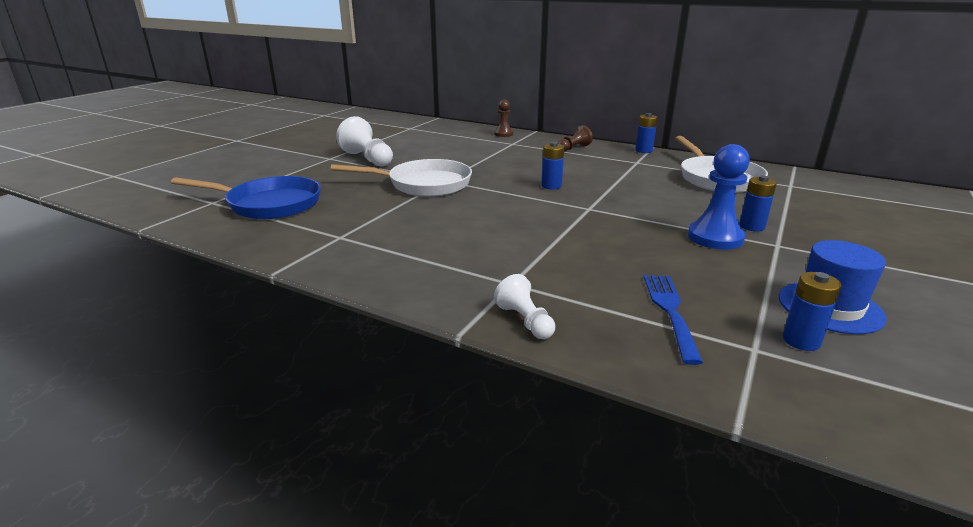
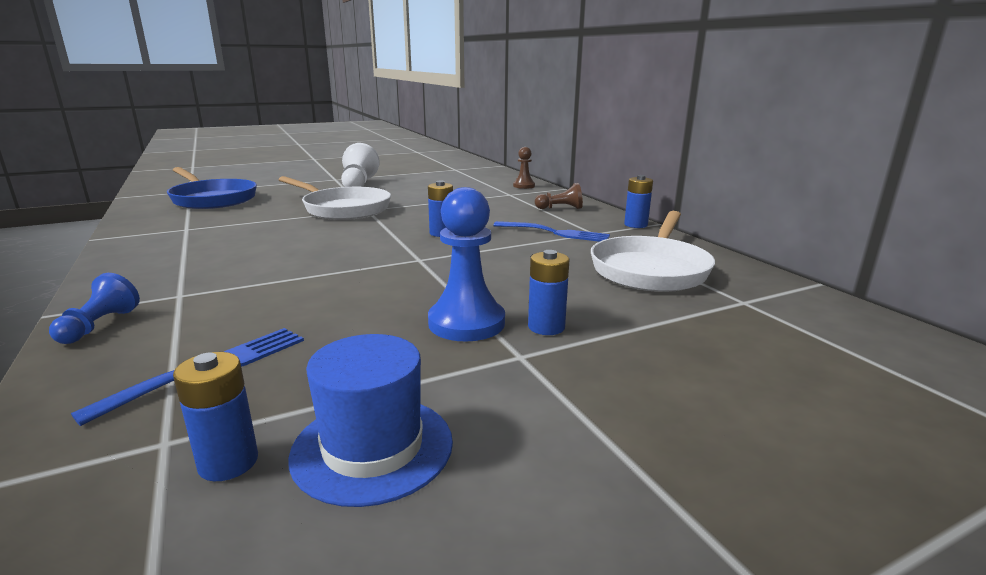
camera: 35 degrees right, 5 degrees down
(525, 321) = (99, 326): white pawn -> blue pawn
(615, 167) = (554, 233): none -> blue fork

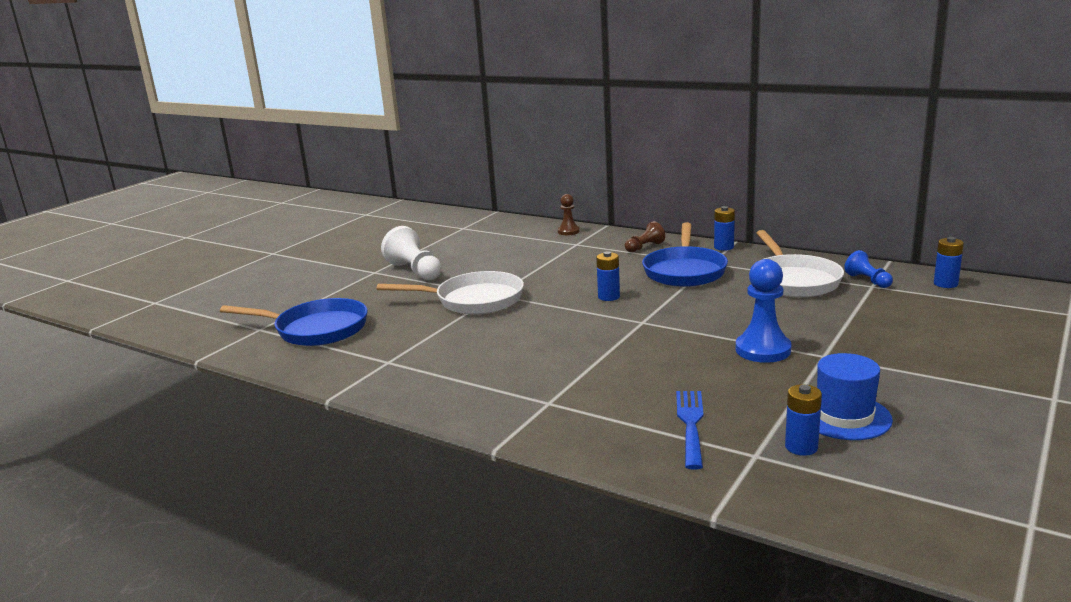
camera: 30 degrees left, 0 degrees up
(99, 326) = (555, 436): blue pawn -> blue pawn (868, 281)
(546, 327) = (806, 336): blue battery -> blue battery (945, 284)
(554, 233) = (684, 271): blue fork -> blue pan

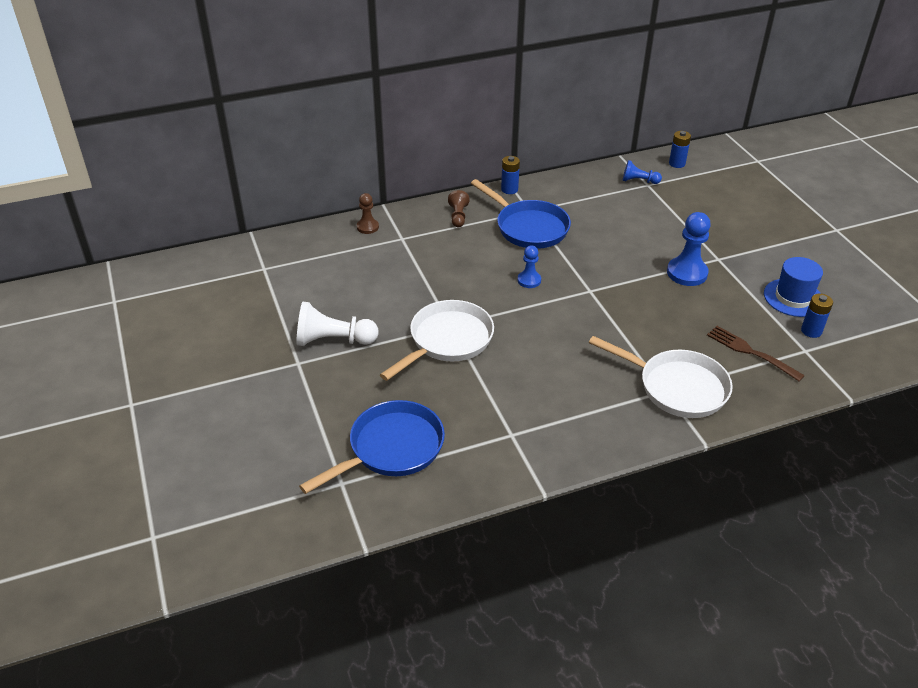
camera: 55 degrees left, 20 degrees up
(609, 297) = (529, 280): blue battery -> blue pawn
(691, 425) = (751, 352): blue fork -> brown fork
(793, 280) = (603, 202): white pan -> white pan (677, 387)

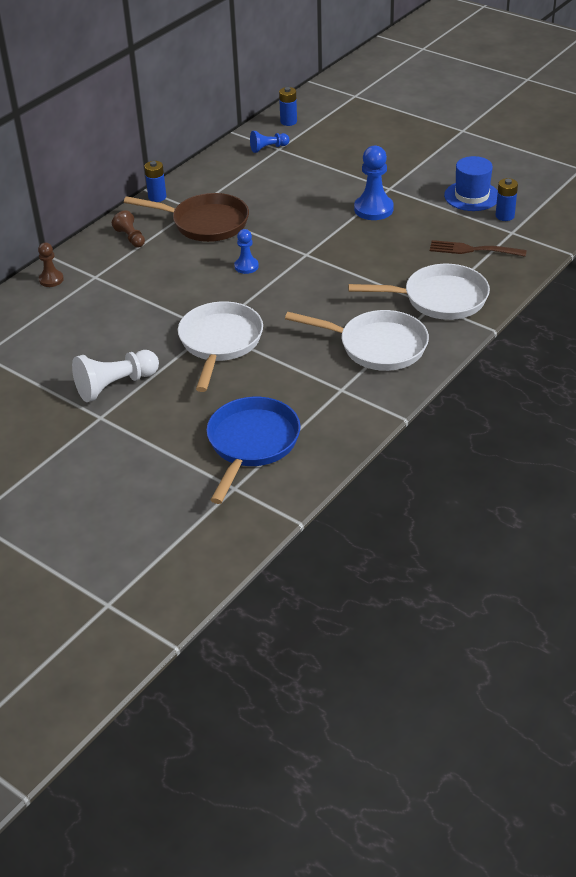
camera: 30 degrees left, 0 degrees up
(528, 227) = (205, 223): blue pan -> brown pan
(579, 407) = (377, 346): none -> white pan

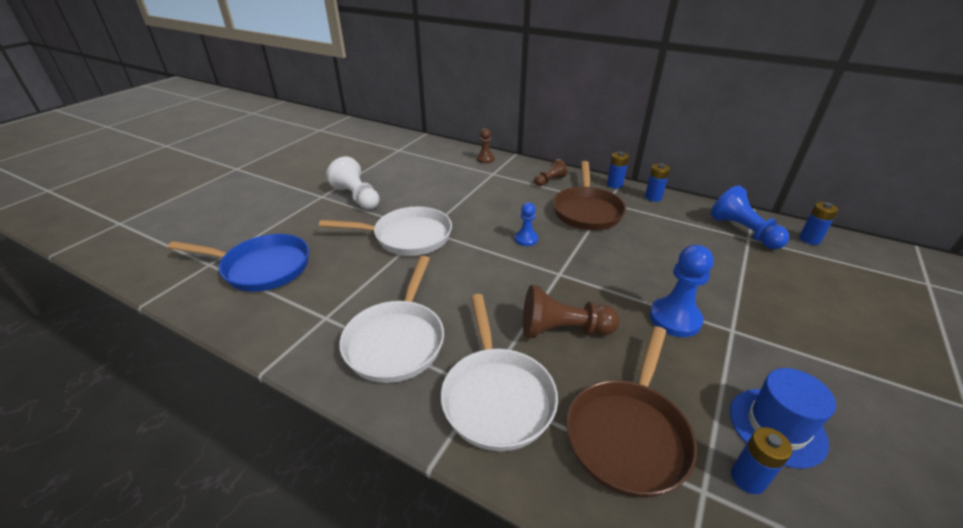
camera: 80 degrees right, 5 degrees down
(193, 180) = (653, 197): none -> blue battery
(268, 148) = (743, 232): blue pawn -> blue pawn, size x1.72
(377, 262) = (563, 330): none -> brown pawn
(473, 250) = (628, 434): brown fork -> brown pan

